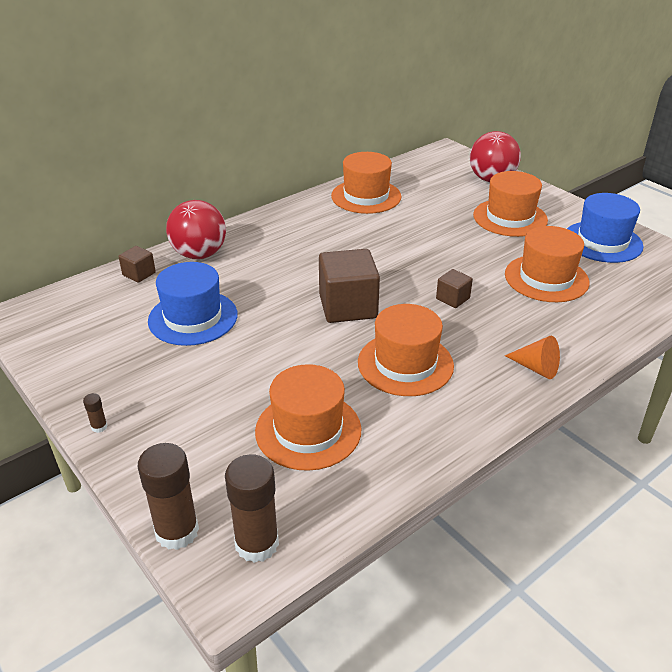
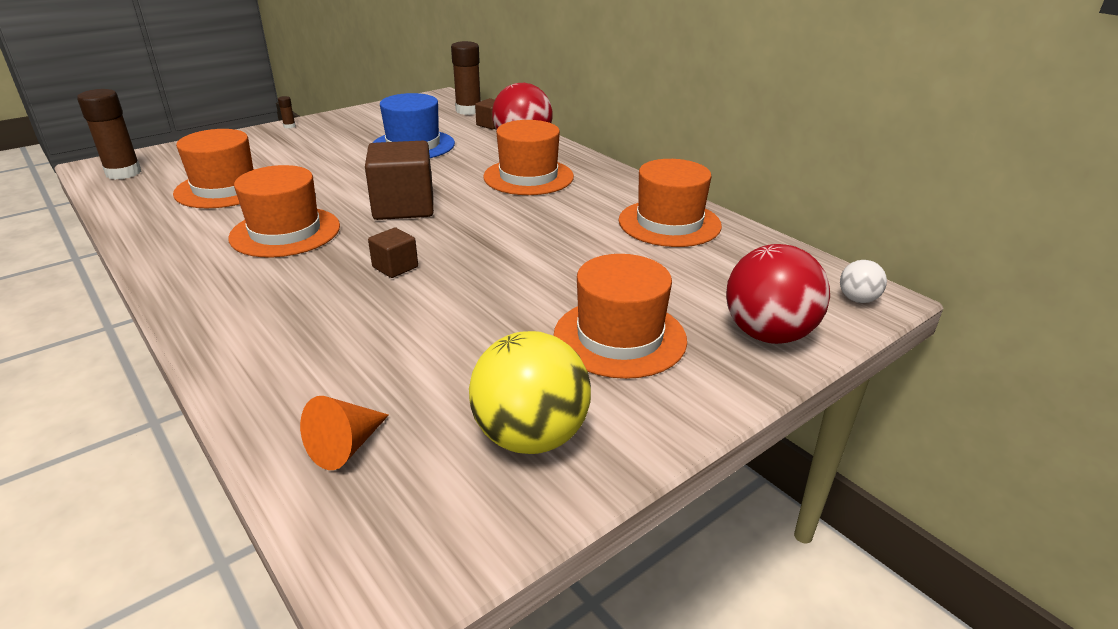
camera: 90 degrees right, 5 degrees down
(177, 531) = (162, 151): brown glue stick -> brown glue stick (468, 110)
(450, 155) = (857, 299): none -> white ball
(536, 368) = (220, 310): orange cone -> orange cone (346, 447)
(546, 278) = (420, 348): orange hat -> orange hat (528, 177)
(602, 242) = (531, 437): blue hat -> yellow ball

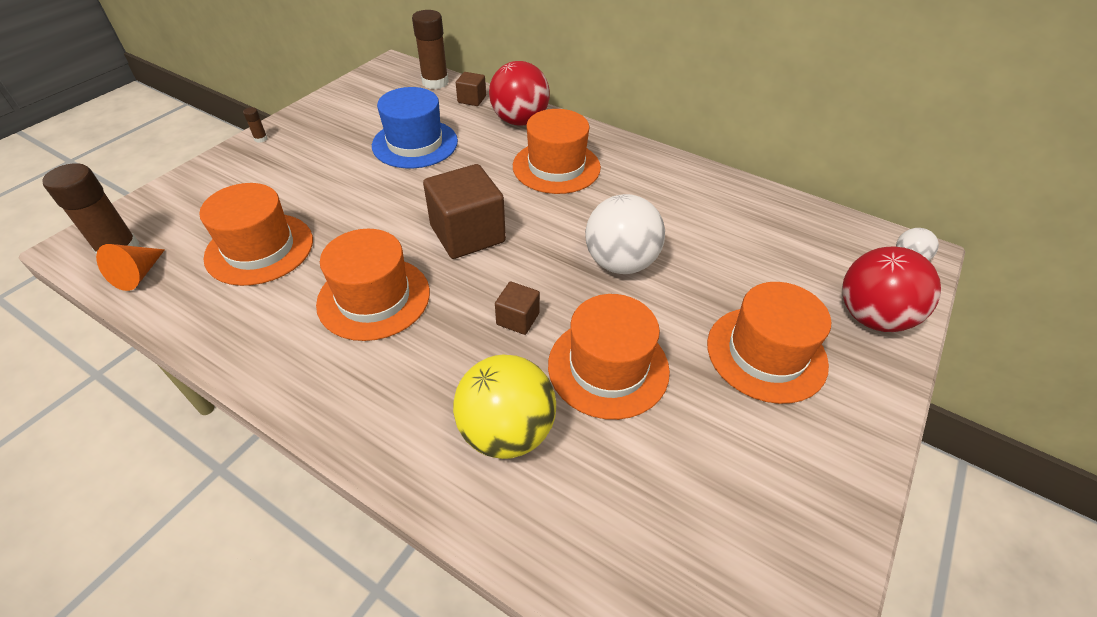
camera: 20 degrees left, 15 degrees up
(346, 447) = (635, 559): orange cone -> orange cone (138, 275)
(529, 248) = (620, 263): none -> white ball
(531, 437) = (774, 492): yellow ball -> yellow ball (507, 431)
(669, 223) = (715, 202): orange hat -> orange hat (608, 367)

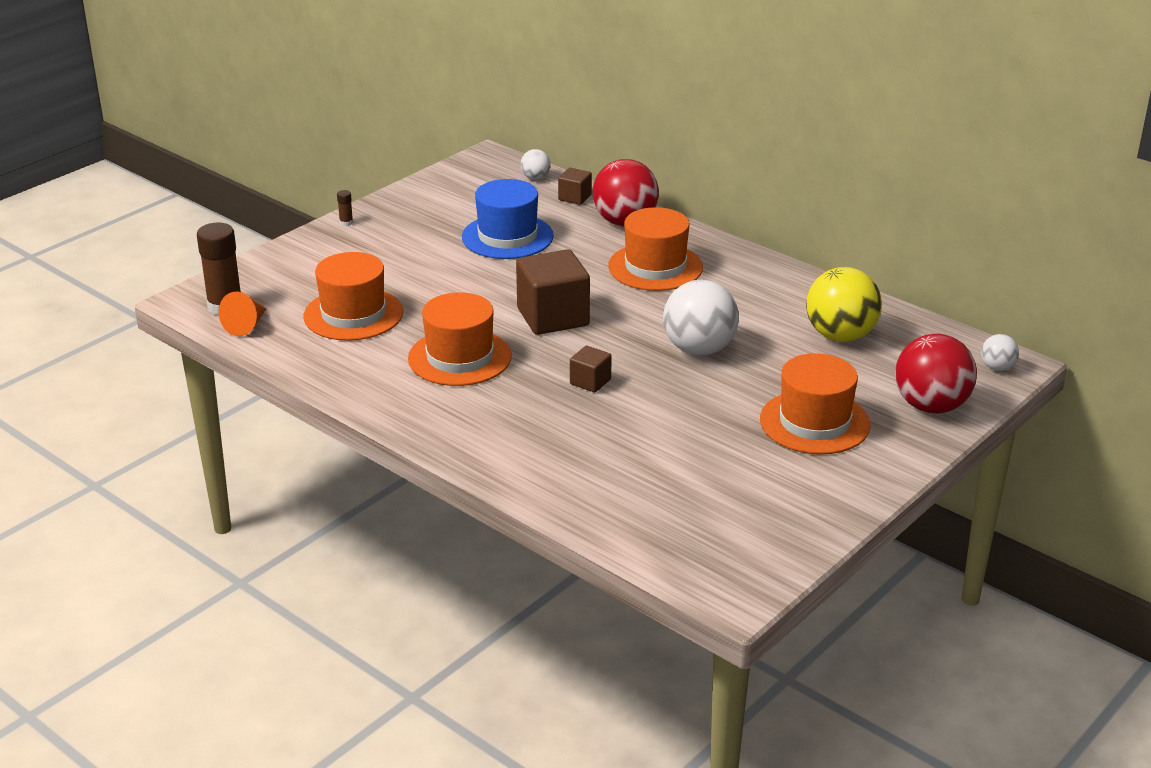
camera: 10 degrees right, 15 degrees down
(435, 82) = (535, 178): brown glue stick -> white ball
(507, 431) = (567, 450): yellow ball -> yellow ball (840, 336)
(608, 367) = (665, 419): orange hat -> none

